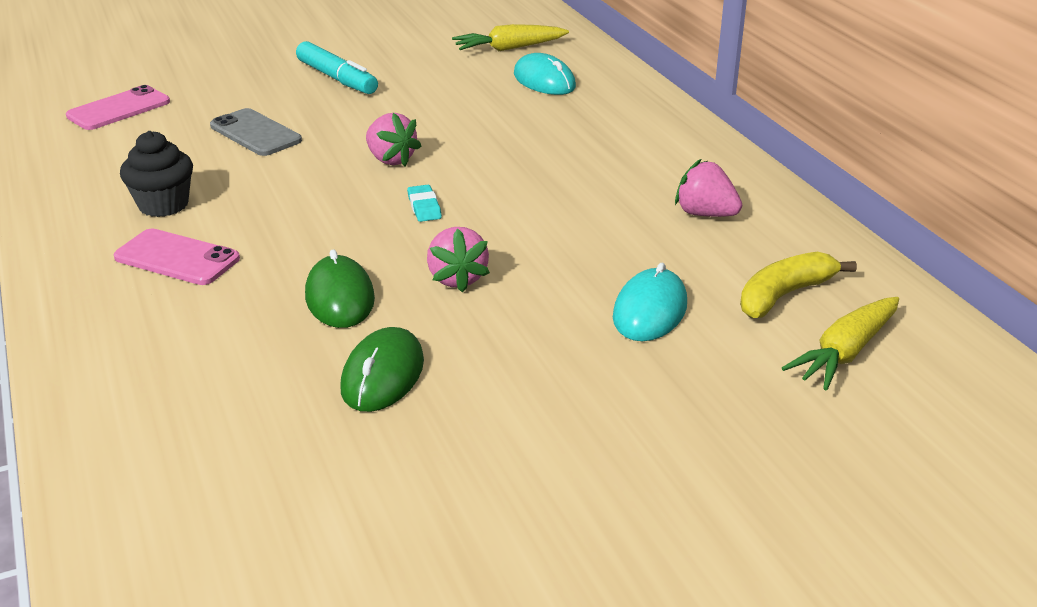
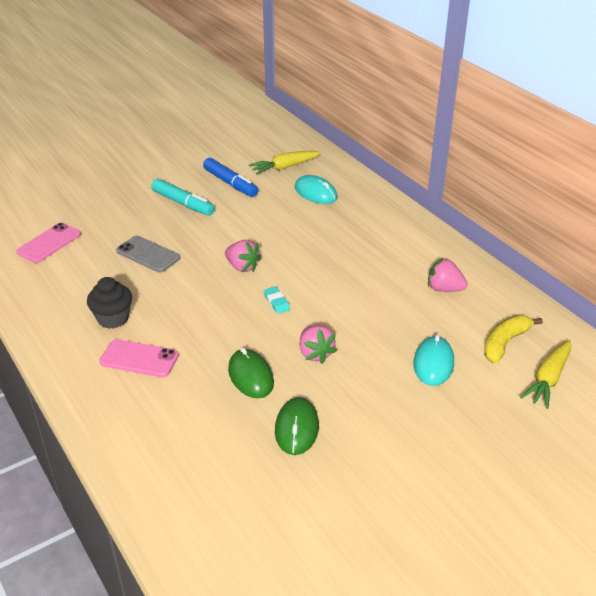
camera: 10 degrees left, 5 degrees up
(419, 61) = (230, 183): none -> blue marker

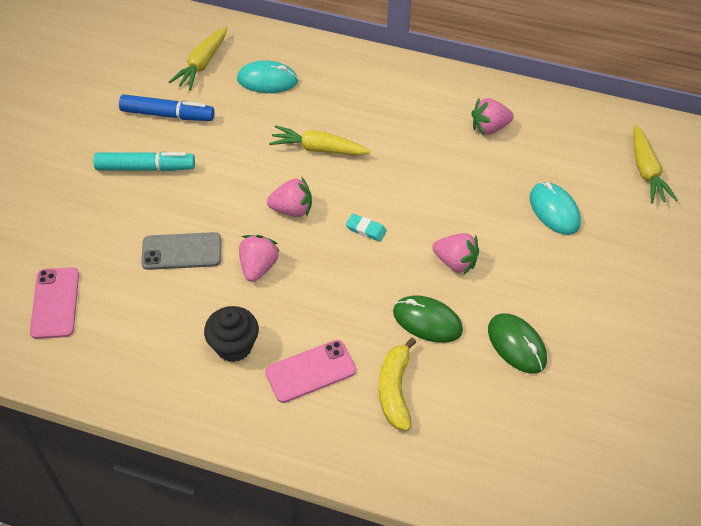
camera: 40 degrees left, 15 degrees up
(182, 286) = (258, 267): none -> pink strawberry
(302, 243) = (318, 149): none -> yellow carrot
(505, 343) = (586, 155): yellow banana -> yellow banana (395, 390)

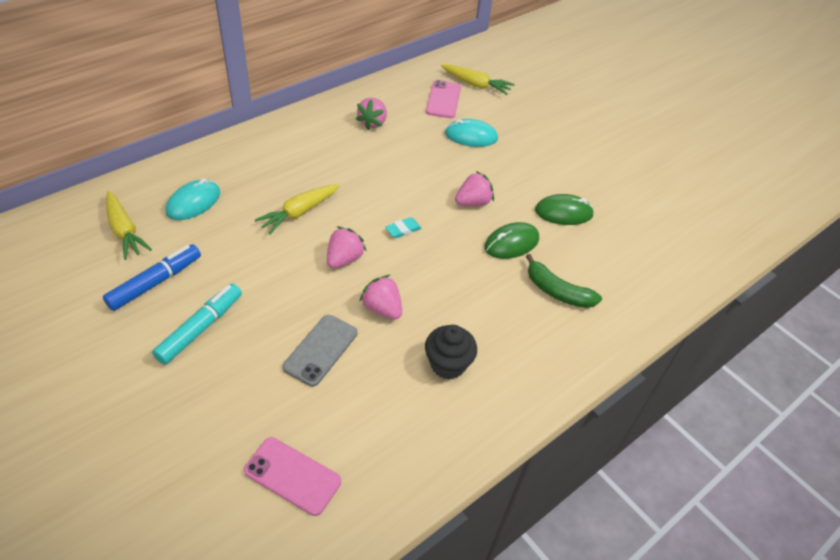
camera: 60 degrees left, 5 degrees down
(310, 371) = (507, 329): pink phone -> pink phone (443, 99)
(395, 390) = (557, 291): yellow banana -> green banana

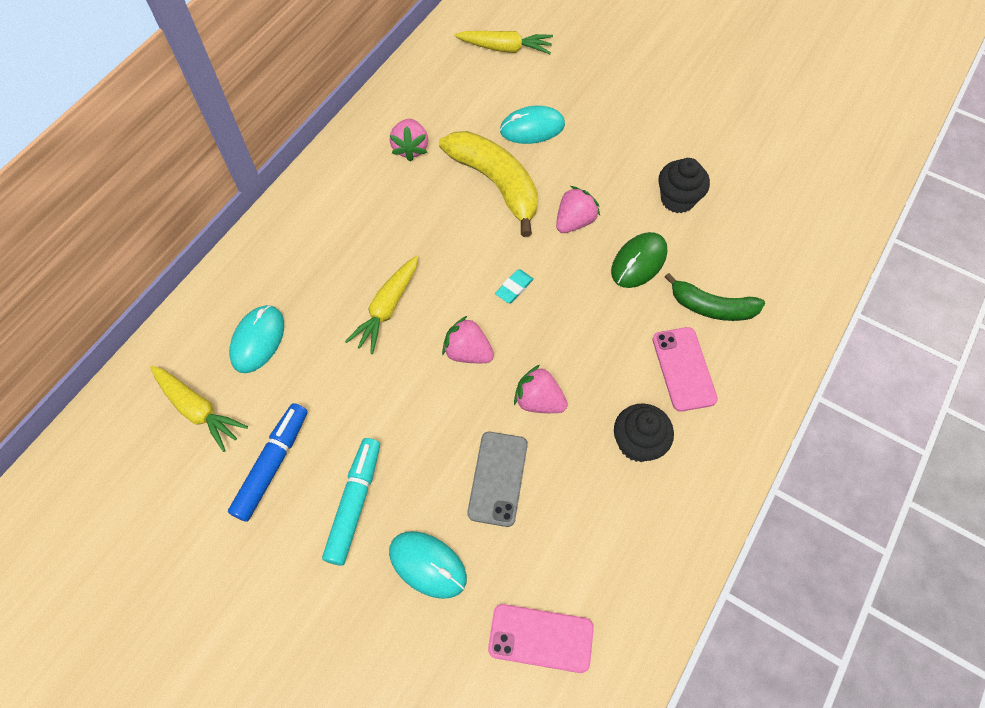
camera: 15 degrees left, 15 degrees up
(231, 390) = (427, 565): none -> turquoise mouse
(344, 259) = (468, 352): pink strawberry -> pink strawberry turned 75 degrees counterclockwise
(424, 161) = (495, 183): none -> yellow banana
(443, 99) = (477, 84): pink phone -> pink phone (684, 369)
(563, 212) = (677, 199): green mouse -> black cupcake

